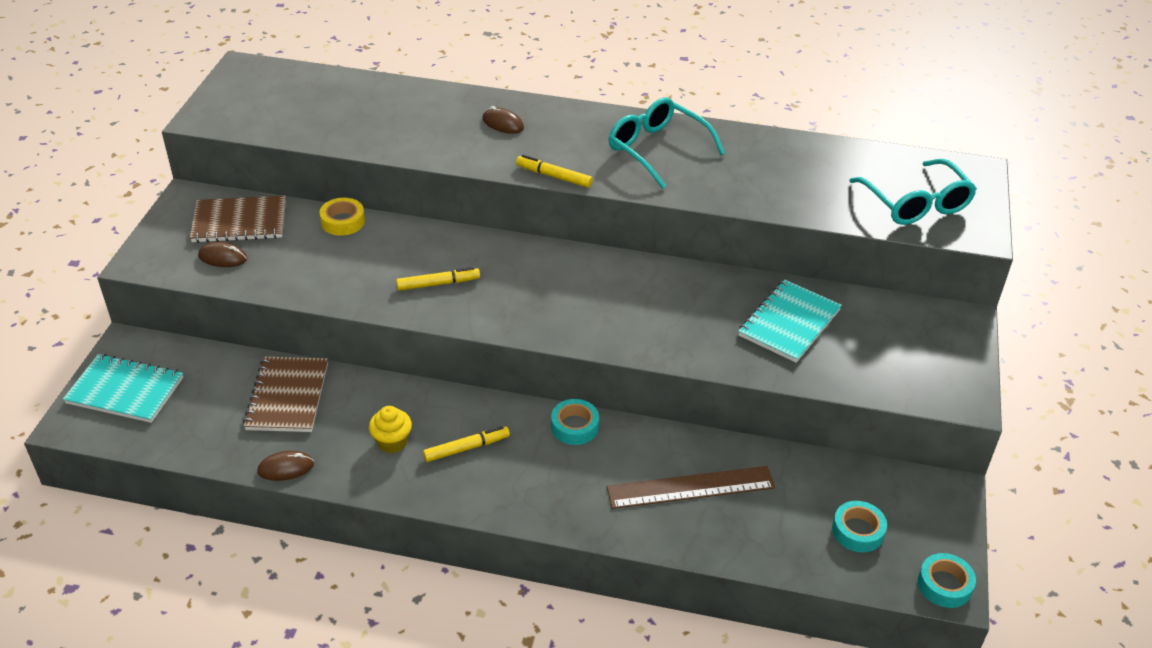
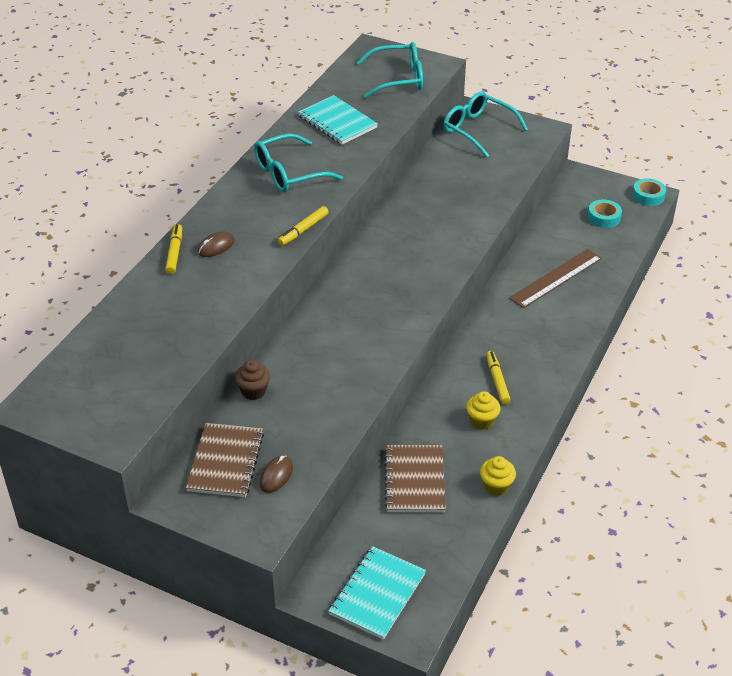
camera: 75 degrees left, 0 degrees up
(286, 468) = (496, 486): brown mouse -> yellow cupcake
(288, 396) = (415, 480): brown notebook -> brown notebook turned 75 degrees clockwise
(343, 221) = (253, 391): yellow tape -> brown cupcake
(438, 284) = (359, 342): yellow marker -> yellow marker (174, 253)
(574, 426) = (488, 322): turquoise tape -> none
(690, 487) = (556, 278): brown ruler -> brown ruler turned 45 degrees clockwise
(789, 323) = (456, 179): turquoise notebook -> turquoise notebook (337, 122)
(918, 329) = (477, 130): none -> turquoise glasses

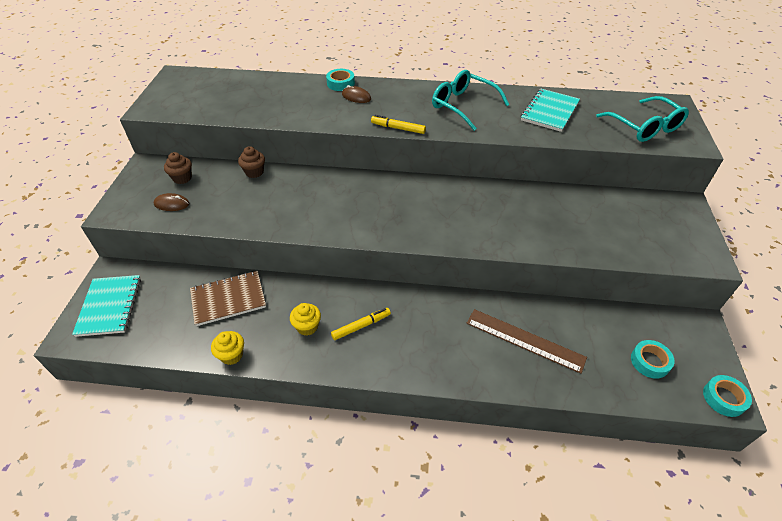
camera: 70 degrees right, 5 degrees up
(174, 253) = (340, 83): yellow marker -> turquoise tape
(225, 462) = (182, 178): brown notebook -> brown cupcake
(377, 594) = (109, 306): turquoise notebook -> turquoise notebook turned 75 degrees clockwise
(477, 130) = (659, 213): turquoise glasses -> none

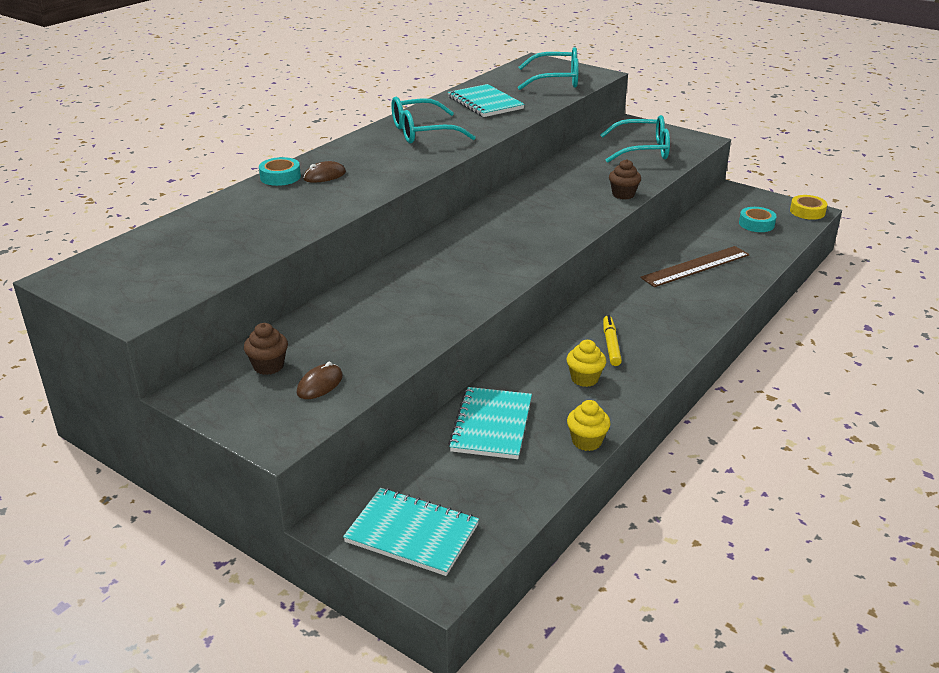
camera: 60 degrees left, 15 degrees down
(228, 299) = (491, 425): brown notebook -> turquoise notebook
(254, 172) = (326, 309): brown cupcake -> brown cupcake (623, 194)
(398, 128) = (420, 171): yellow marker -> none
(637, 229) = (643, 150): none -> turquoise glasses
(724, 398) = (807, 212): turquoise tape -> yellow tape

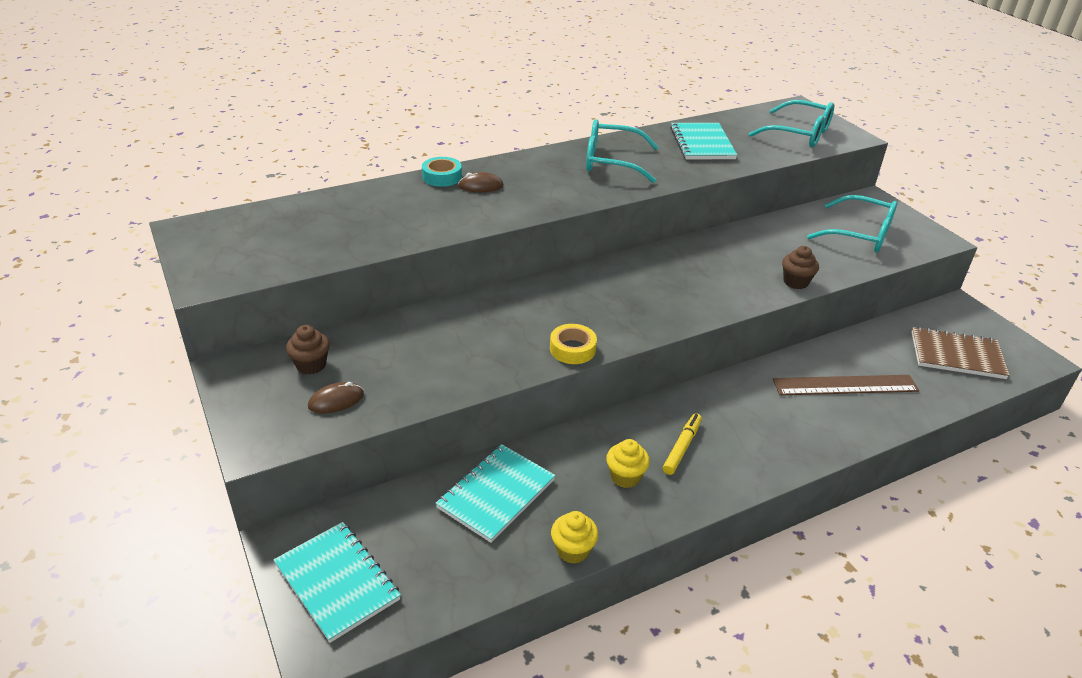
camera: 25 degrees right, 5 degrees up
(756, 224) = (957, 355): turquoise tape -> brown notebook
(807, 212) = (1033, 358): yellow tape -> yellow tape (572, 349)

